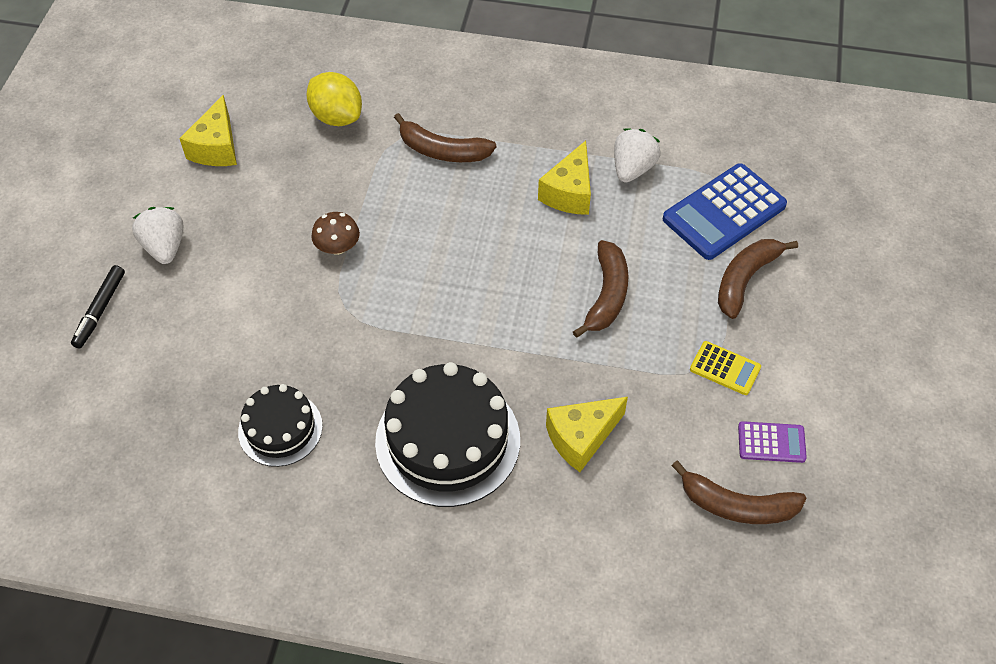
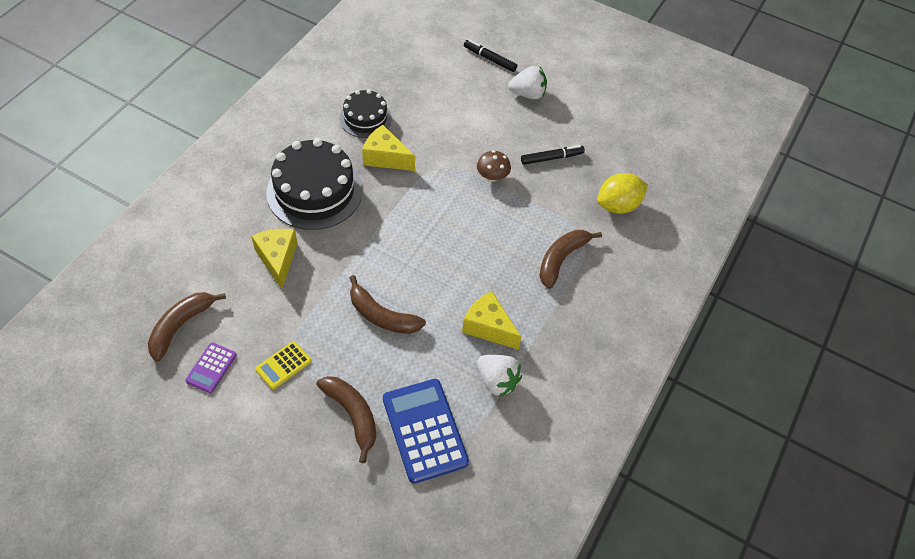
camera: 105 degrees right, 0 degrees up
(216, 147) = (608, 134): yellow cheese -> yellow cheese (385, 158)
(281, 194) = (551, 158): none -> black marker

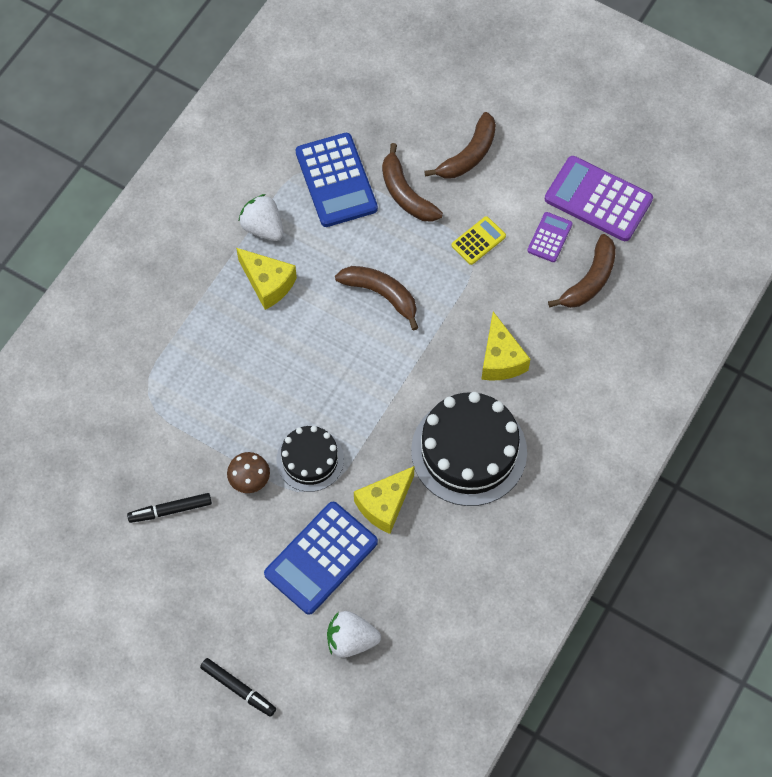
camera: 175 degrees left, 10 degrees up
(152, 407) = (598, 199): none -> purple calculator
(365, 118) = (413, 569): black cake -> black cake (310, 460)
(385, 158) = (384, 505): yellow cheese -> yellow cheese turned 105 degrees clockwise
(434, 126) = (321, 558): none -> blue calculator
(528, 94) = (189, 621): white strawberry -> white strawberry (351, 640)
(561, 259) = (178, 365): brown banana -> brown banana (468, 155)
(618, 205) = (97, 440): yellow lemon -> none

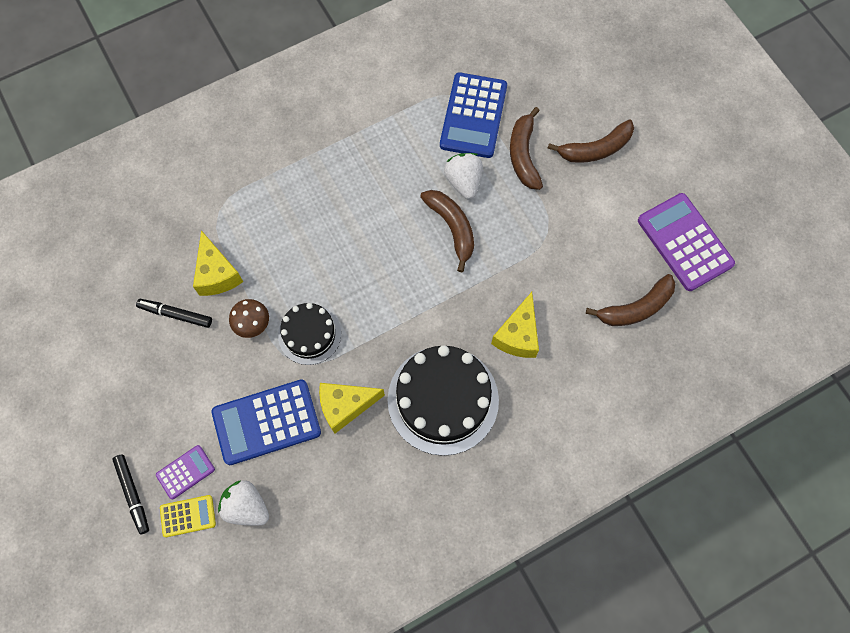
camera: 30 degrees right, 5 degrees up
(263, 227) = (391, 124): white strawberry -> white strawberry (463, 182)
(268, 283) = (367, 171): yellow cheese -> yellow cheese (217, 274)
(478, 241) = (560, 225): yellow calculator -> yellow calculator (188, 516)
(549, 237) = (623, 253): purple calculator -> purple calculator (185, 472)

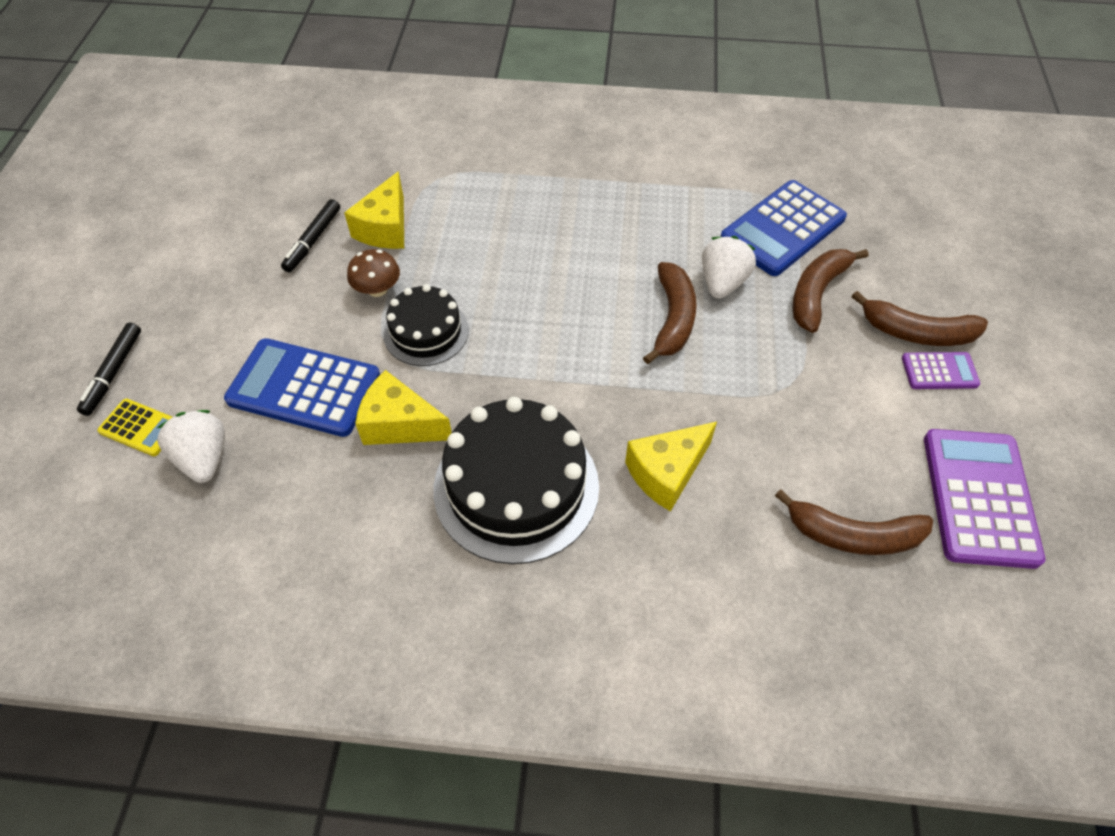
camera: 35 degrees right, 15 degrees down
(175, 314) = (313, 240): black marker -> black marker turned 120 degrees counterclockwise
(185, 472) = (181, 384): purple calculator -> purple calculator (939, 371)

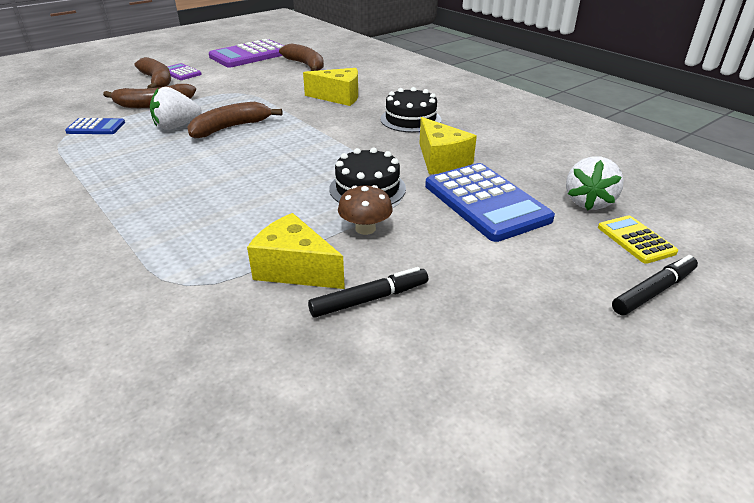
camera: 135 degrees left, 20 degrees down
(385, 228) = (295, 269): yellow cheese -> yellow cheese turned 120 degrees counterclockwise
(516, 487) = (410, 119): black cake -> black cake, size x0.58
(782, 229) = (96, 127): blue calculator -> blue calculator, size x0.51

